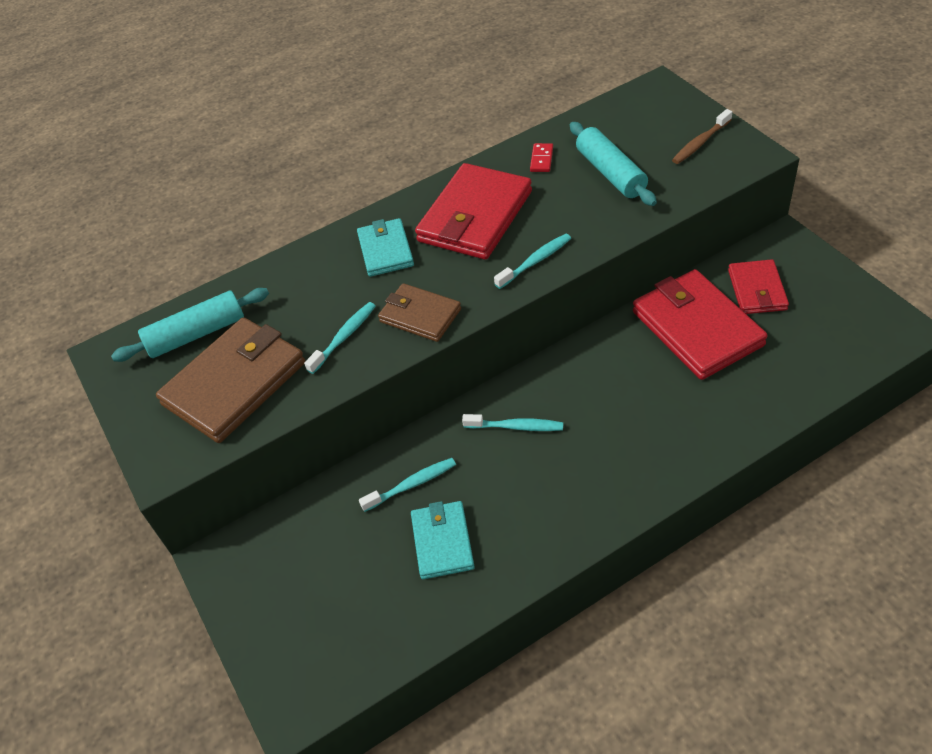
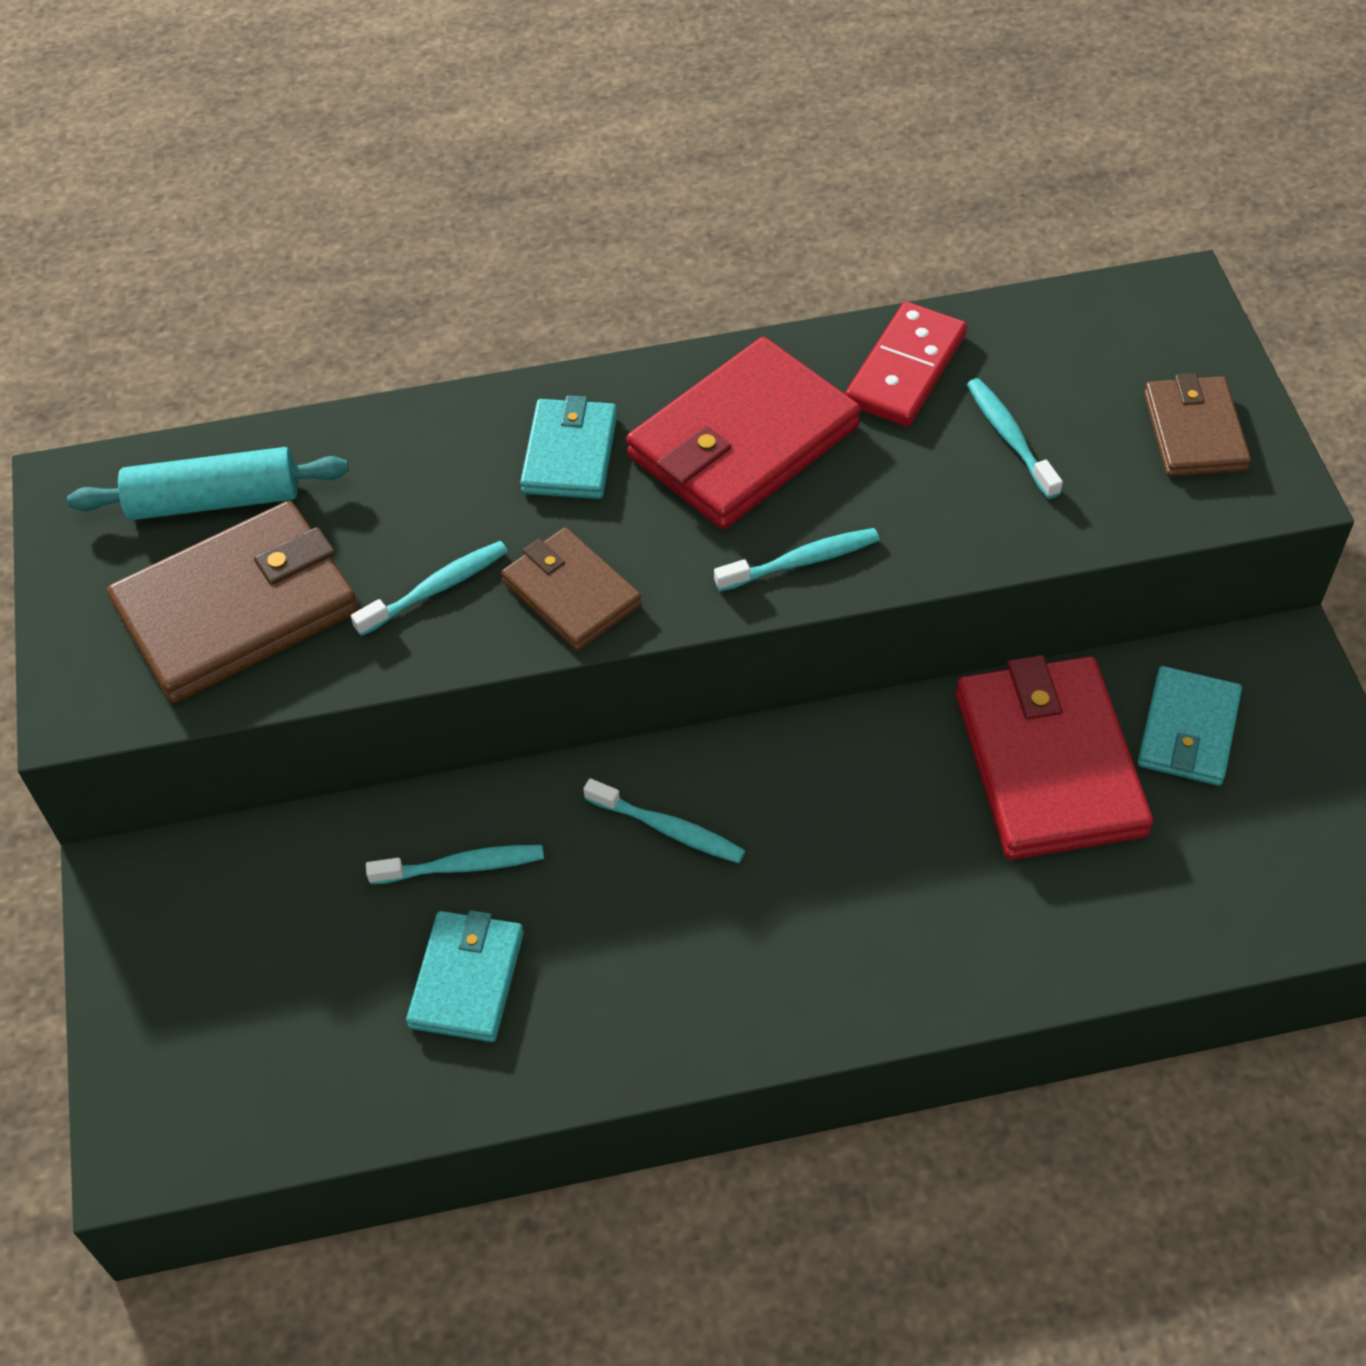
camera: 15 degrees right, 5 degrees up
(541, 159) = (906, 369): red domino -> red domino, size x1.97
(611, 173) = (1009, 437): turquoise rolling pin -> turquoise toothbrush
(700, 143) = (1194, 431): brown toothbrush -> brown wallet
(757, 290) = (1188, 730): red wallet -> turquoise wallet

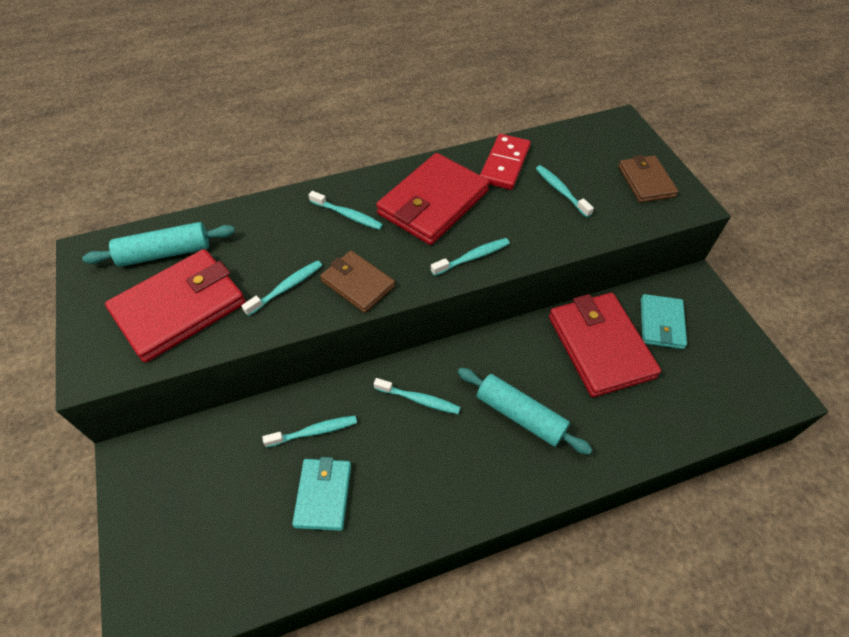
camera: 10 degrees left, 0 degrees up
(237, 608) = (180, 307): brown wallet -> red wallet
(570, 454) = (348, 215): turquoise wallet -> turquoise toothbrush
(859, 878) = (520, 415): none -> turquoise rolling pin

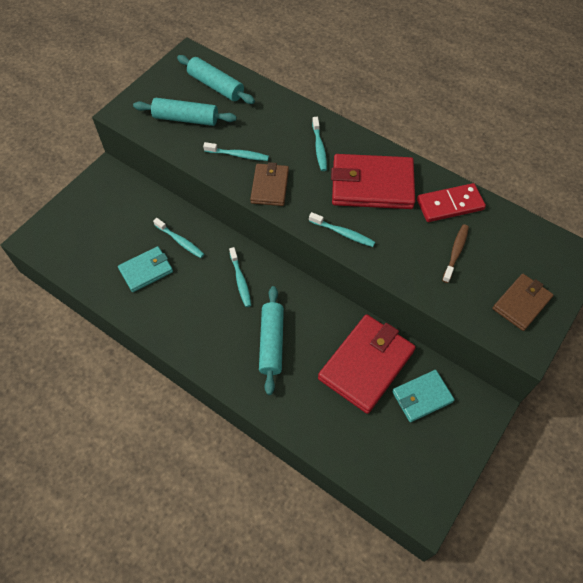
camera: 55 degrees right, 5 degrees up
(180, 307) = (186, 119): red wallet -> turquoise rolling pin
(560, 191) = (455, 252): turquoise toothbrush -> brown toothbrush

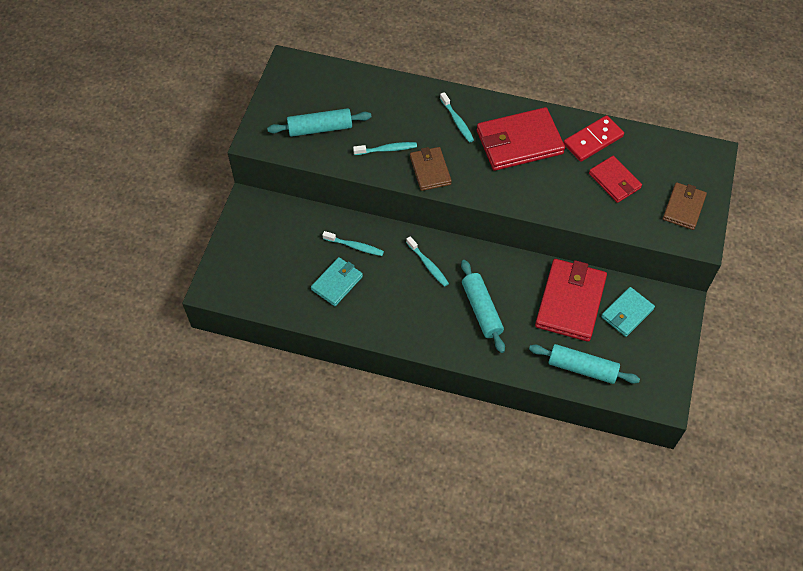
camera: 20 degrees left, 0 degrees up
(216, 86) = (332, 88): turquoise rolling pin -> turquoise rolling pin (582, 368)
(343, 233) = (514, 193): turquoise toothbrush -> none
(455, 252) = (614, 181): brown toothbrush -> red wallet

